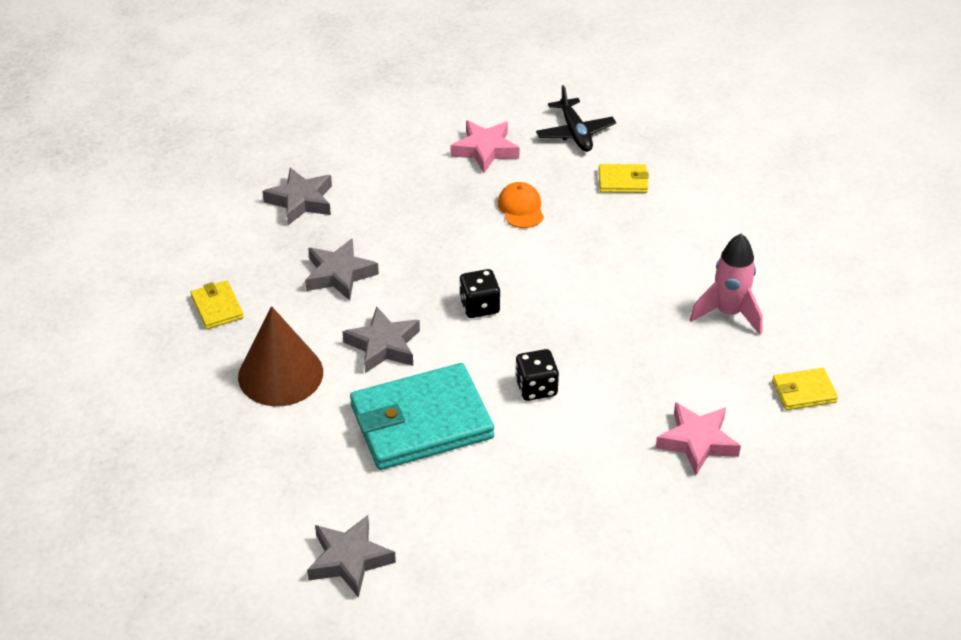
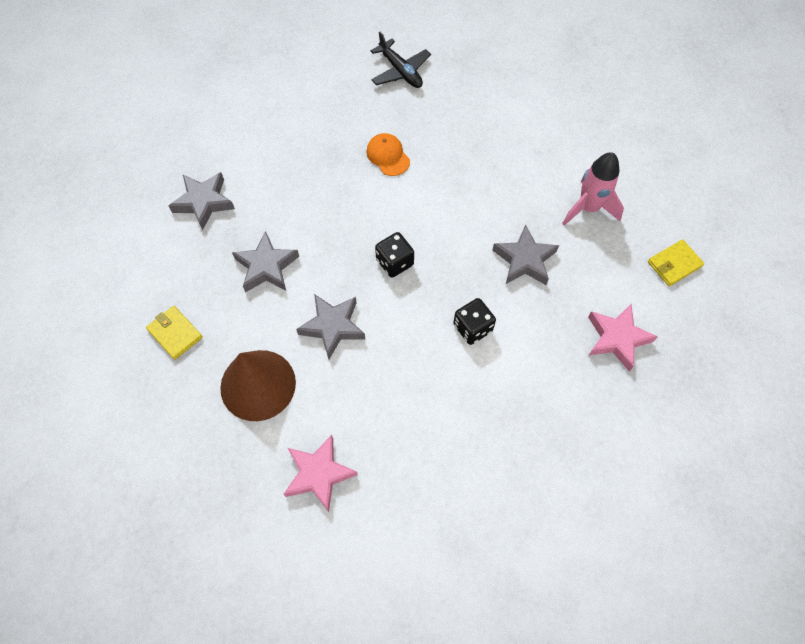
camera: 20 degrees left, 20 degrees up
(349, 560) = (393, 555): grey star -> grey star (524, 260)
(421, 422) = (395, 393): turquoise wallet -> none
(485, 150) = (336, 108): pink star -> pink star (318, 474)
(622, 181) = (456, 107): yellow wallet -> none

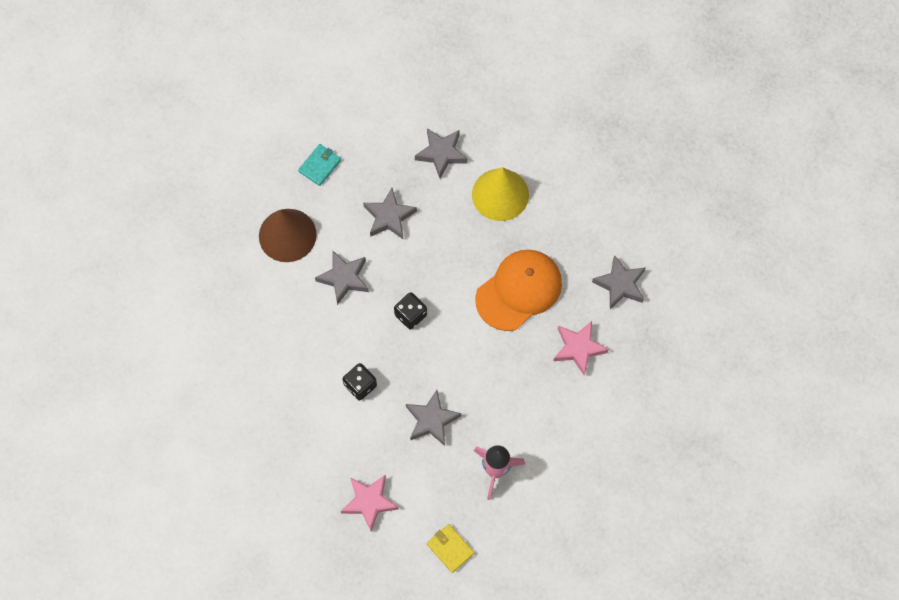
camera: 80 degrees right, 5 degrees up
(175, 333) = (320, 166): yellow wallet -> turquoise wallet
(271, 155) = (500, 194): none -> yellow cone
(318, 474) = (225, 293): pink star -> pink star (578, 348)
(388, 156) = (519, 290): orange cap -> orange cap, size x2.03
(400, 71) = (620, 285): black plane -> grey star

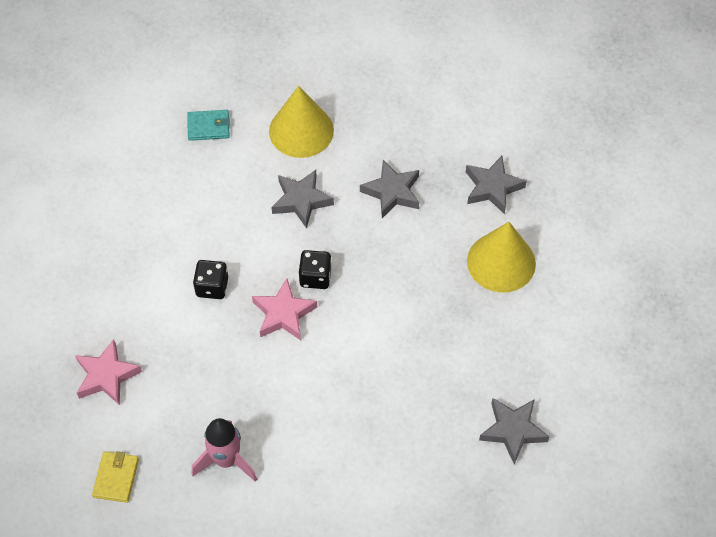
camera: 50 degrees right, 10 degrees down
(287, 235) = (301, 130): brown cone -> yellow cone
(320, 166) = (388, 107): turquoise wallet -> turquoise wallet (208, 127)
(431, 420) = (229, 369): grey star -> none
(519, 290) = (422, 347): orange cap -> none
(578, 348) = (413, 442): pink star -> pink star (283, 314)

